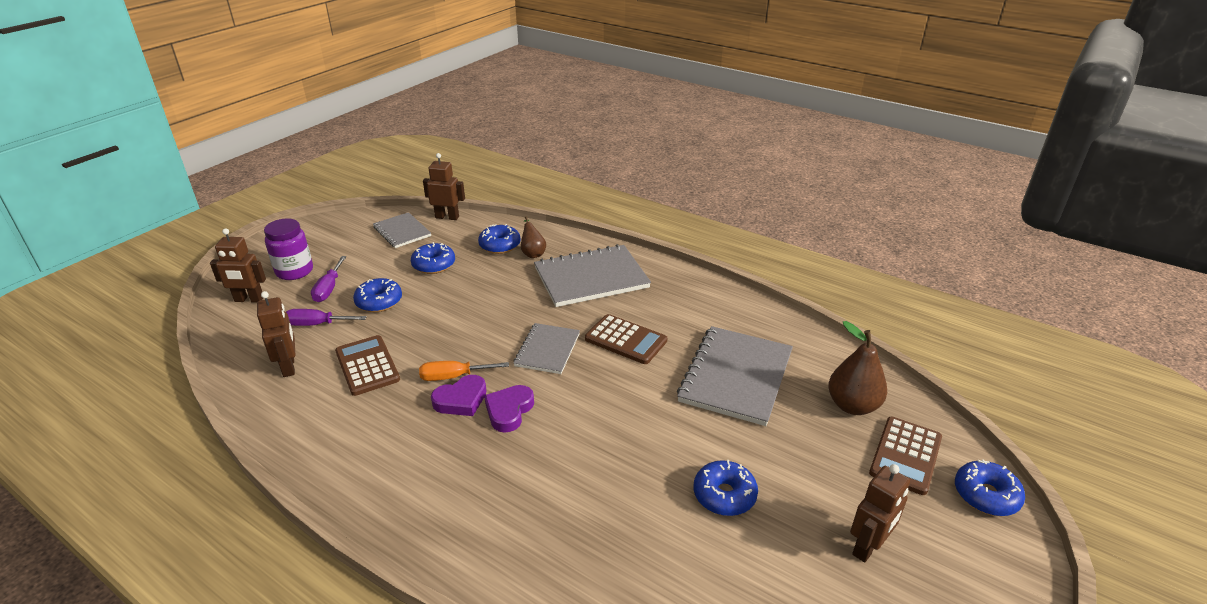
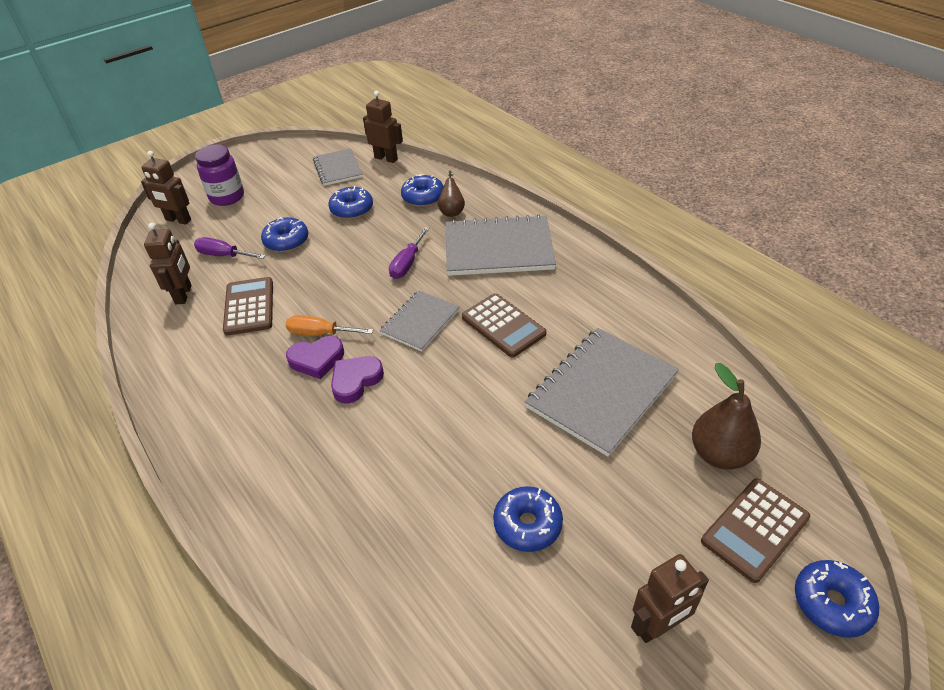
camera: 20 degrees right, 10 degrees up
(329, 289) = (248, 220): purple screwdriver -> purple screwdriver (407, 263)

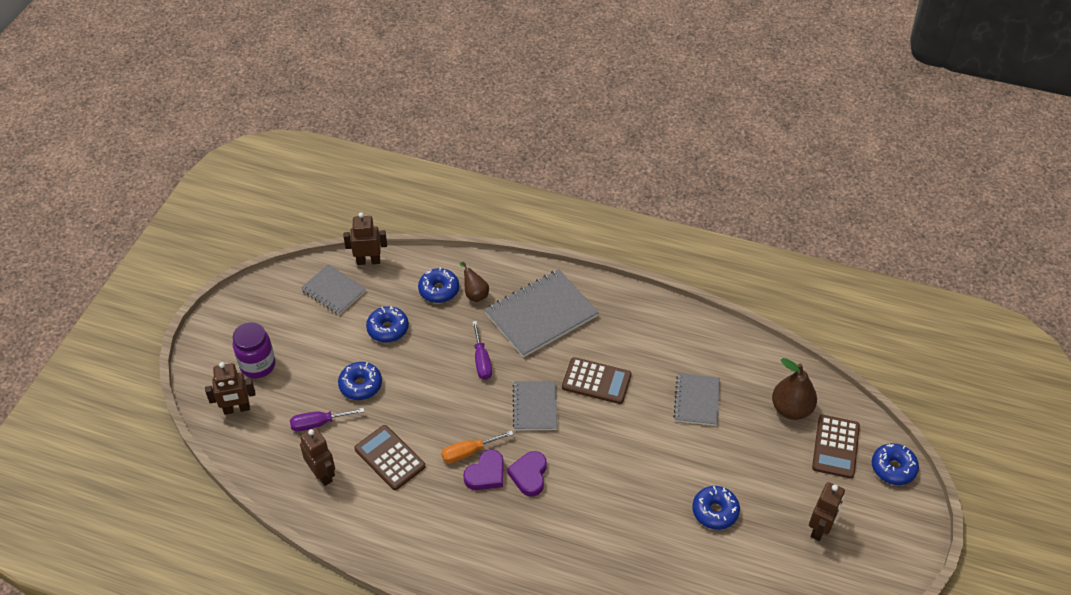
camera: 35 degrees left, 5 degrees up
(601, 391) = (697, 400): grey notebook -> grey notebook, size x0.58

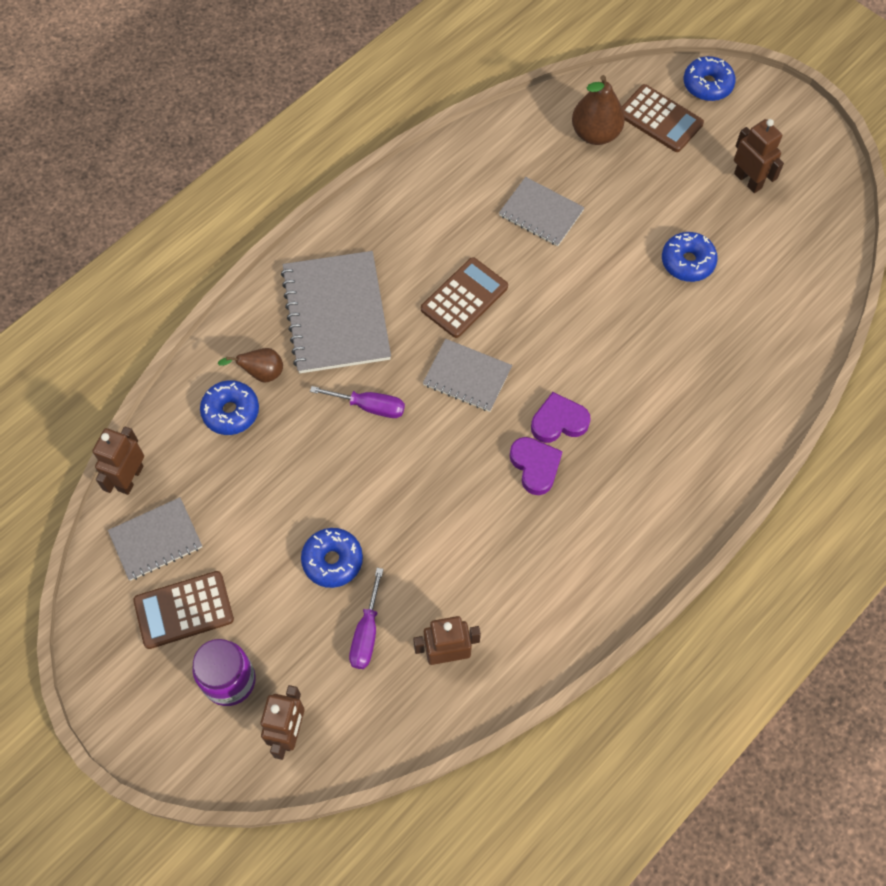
camera: 65 degrees left, 15 degrees up
(388, 329) = (259, 495): blue donut -> none
(390, 458) = (461, 565): brown calculator -> brown calculator (184, 610)
(469, 452) = (496, 473): orange screwdriver -> none
(529, 475) = (558, 421): purple heart -> purple heart turned 135 degrees clockwise

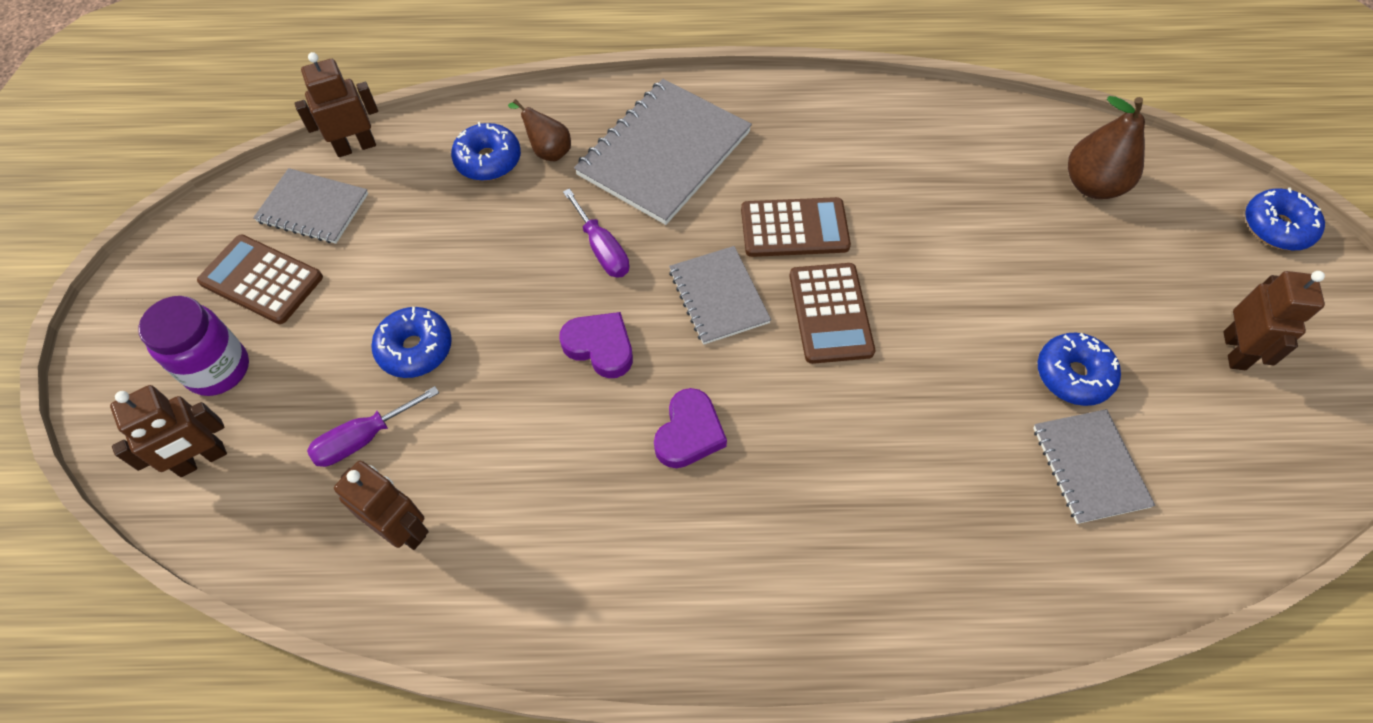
camera: 45 degrees right, 5 degrees down
(541, 213) = (955, 213): grey notebook -> grey notebook (1089, 467)
(558, 421) = (760, 412): purple heart -> purple heart (600, 347)
(660, 119) = (1183, 221): brown calculator -> brown calculator (830, 313)

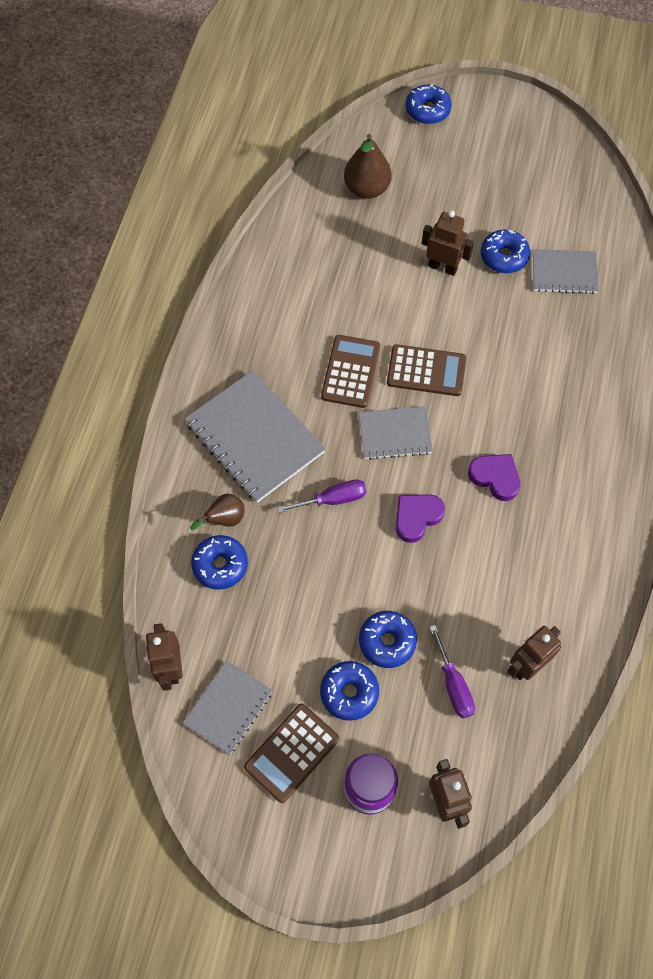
camera: 75 degrees left, 5 degrees up
(342, 322) = (349, 693): none -> blue donut
(1235, 350) = (507, 171): brown robot -> brown robot (442, 267)

